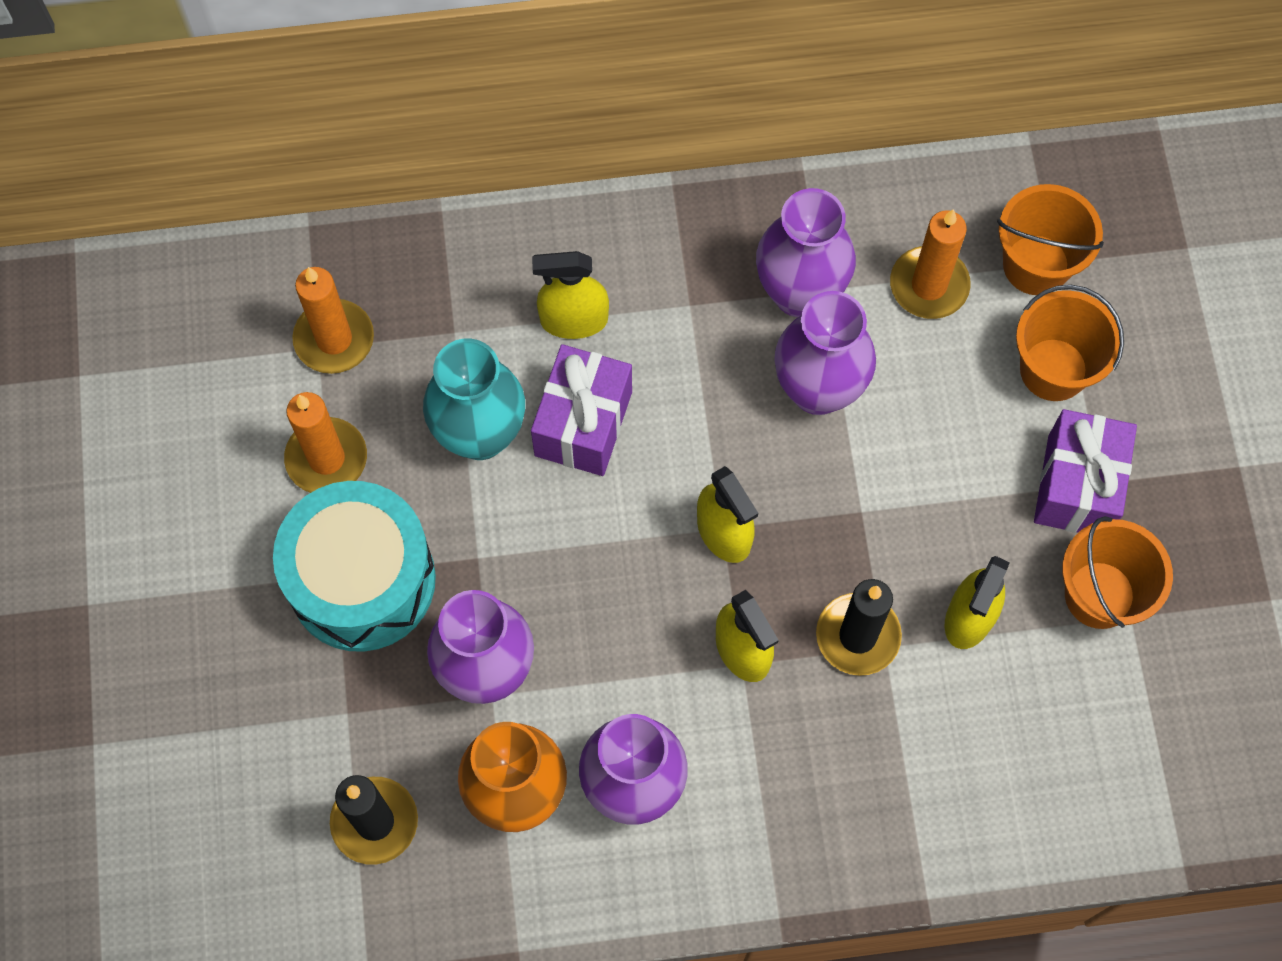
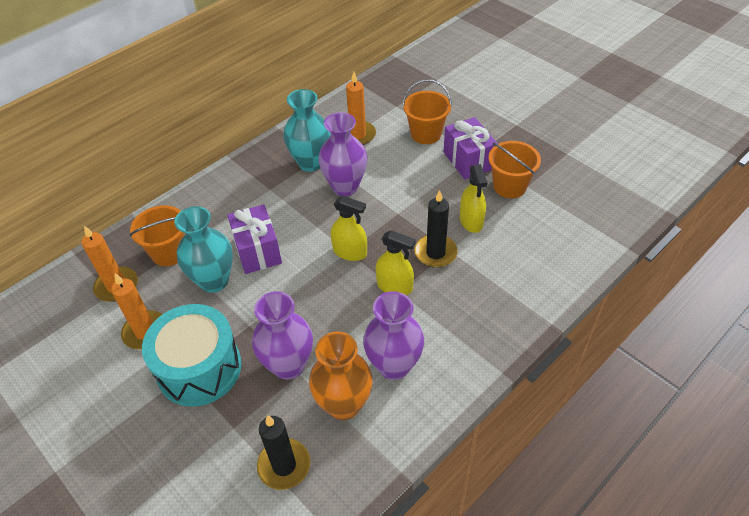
camera: 35 degrees left, 20 degrees down
(574, 320) = (224, 220): yellow spray bottle -> none
(799, 293) = (310, 163): purple vase -> turquoise vase
(1036, 265) = (390, 110): orange bucket -> orange bucket (169, 252)

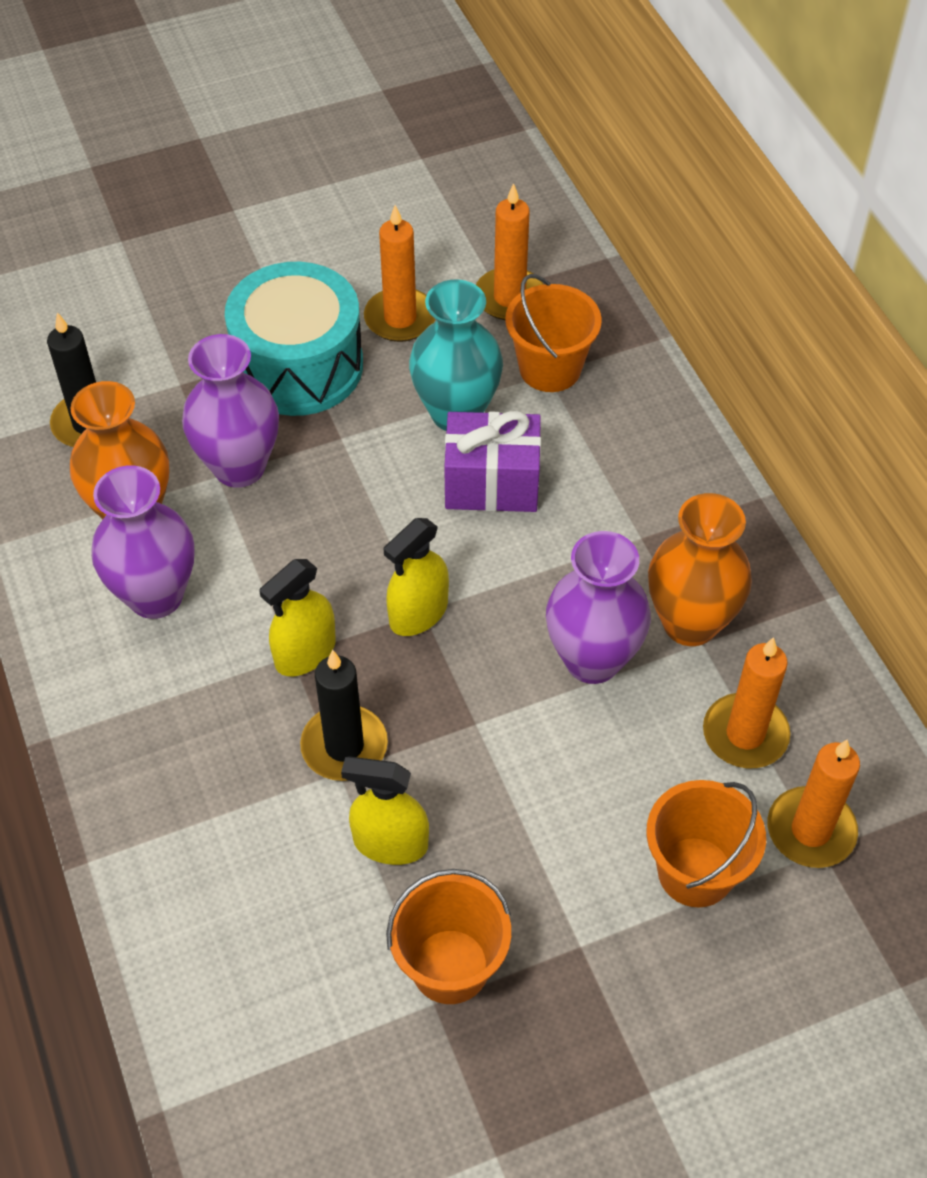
camera: 110 degrees right, 5 degrees up
(310, 163) = (690, 623): turquoise vase -> orange vase
(390, 110) = (811, 830): none -> orange candle
(468, 160) = (568, 920): purple gift -> none

